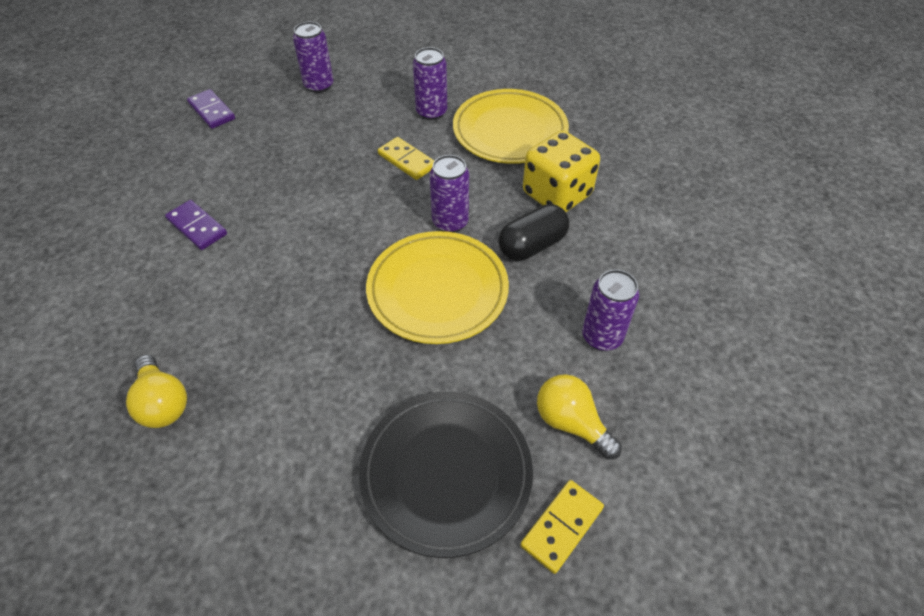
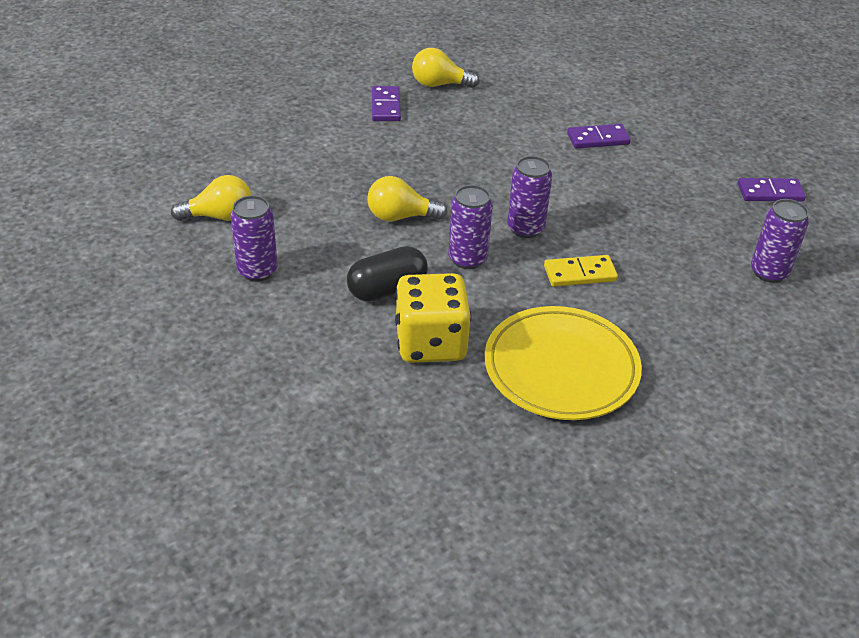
camera: 125 degrees right, 10 degrees down
(251, 423) = (386, 106): none -> purple domino
(431, 112) = (649, 328): purple can -> purple can (525, 228)
(437, 290) = (400, 217): yellow plate -> yellow light bulb
(446, 473) = (259, 155): black plate -> none
(532, 245) = (387, 289): black capsule -> black capsule turned 60 degrees clockwise
(561, 526) = (171, 177): yellow domino -> none

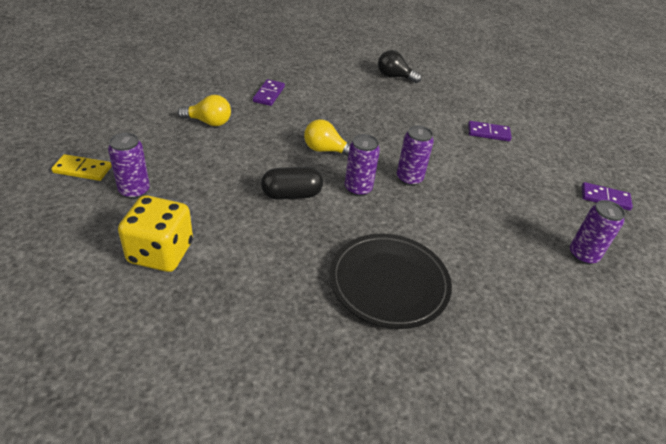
camera: 15 degrees right, 0 degrees up
(257, 271) = (212, 161): purple can -> purple can (134, 190)
(386, 106) = (352, 82): purple domino -> purple domino (269, 94)
(431, 343) = (302, 239): yellow dice -> yellow dice (160, 253)
(439, 84) = (394, 77): yellow light bulb -> black light bulb
(561, 368) = (389, 283): yellow plate -> black plate
(580, 274) = (434, 219): yellow domino -> yellow domino (82, 170)

